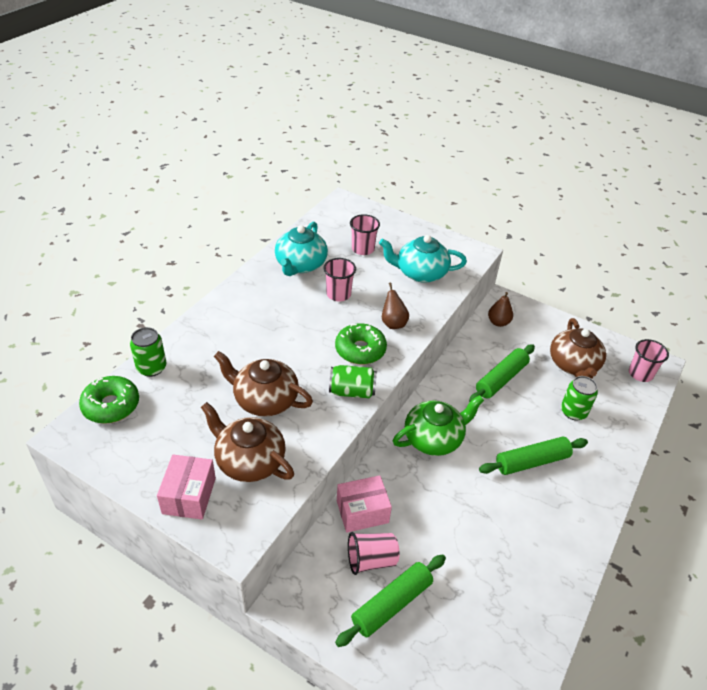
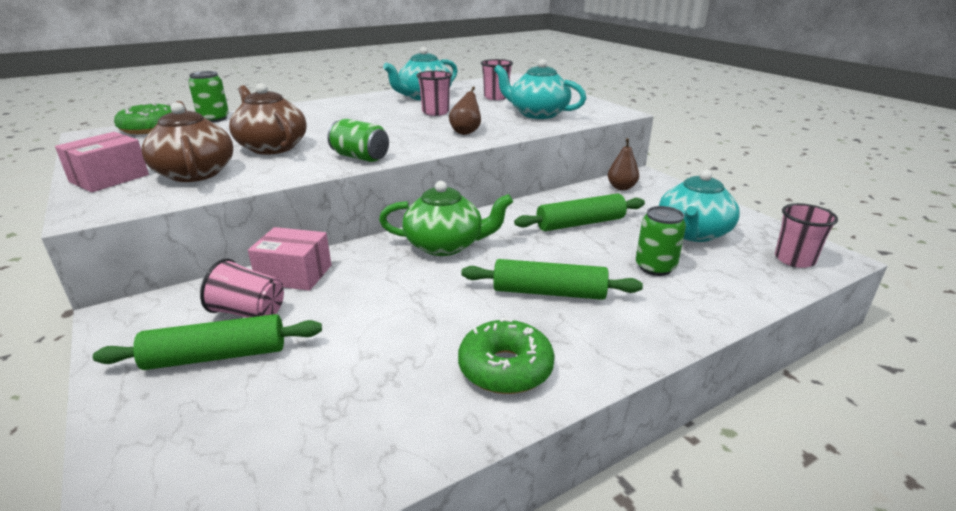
camera: 30 degrees right, 15 degrees down
(360, 350) = (408, 139): green donut -> green donut (505, 368)
(573, 365) = (693, 233): brown teapot -> turquoise teapot

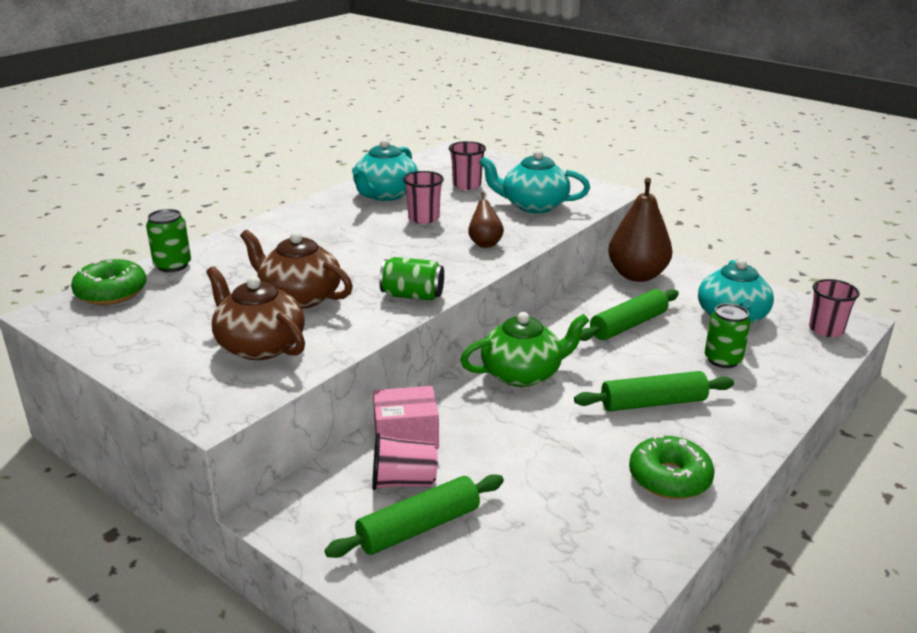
camera: 20 degrees left, 0 degrees up
(109, 178) = (172, 370): pink box -> none
(621, 187) = (637, 275): brown pear -> brown pear, size x1.93

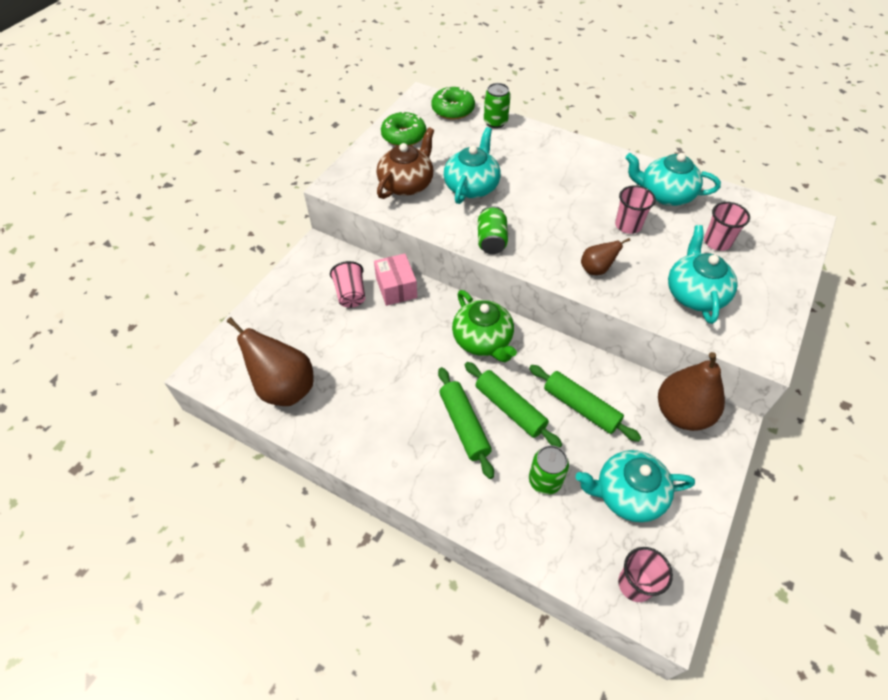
camera: 80 degrees right, 25 degrees up
(299, 297) = (472, 186): brown teapot -> turquoise teapot
(418, 527) = (312, 308): green rolling pin -> green rolling pin (510, 409)
(582, 568) = (284, 388): none -> brown pear
(669, 478) = (374, 435): green donut -> green donut (403, 136)

